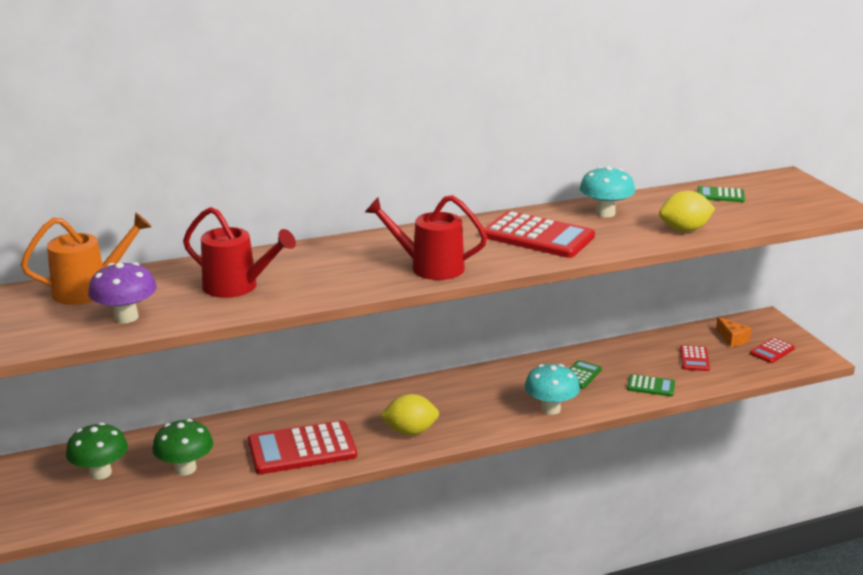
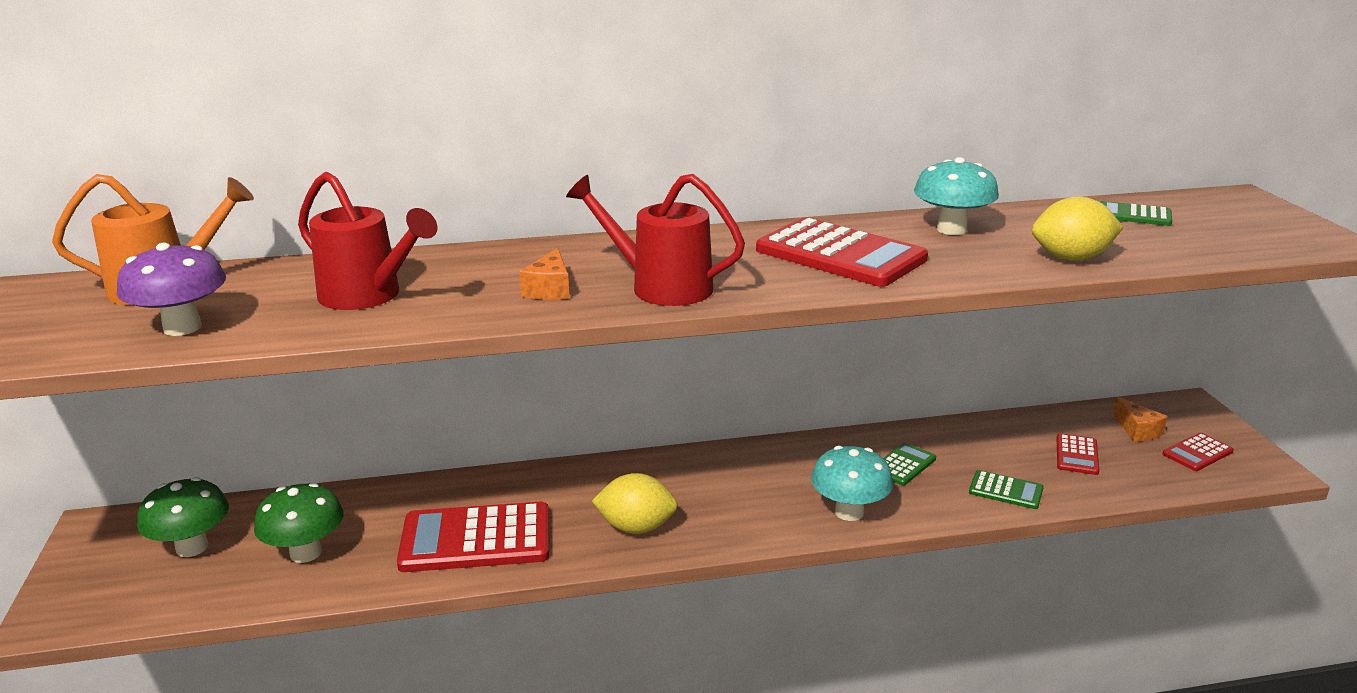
camera: 10 degrees right, 0 degrees up
(357, 274) = (549, 289): none -> orange cheese

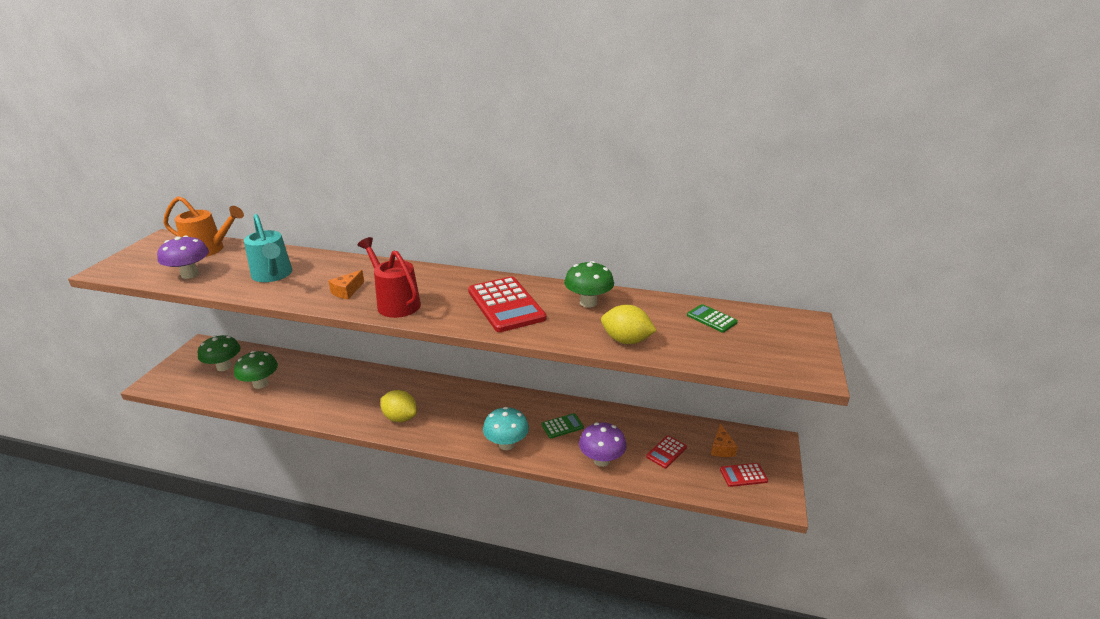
camera: 25 degrees right, 5 degrees up
(369, 296) = (273, 275): red watering can -> turquoise watering can
(476, 539) = (329, 400): red calculator -> none
(951, 229) = (588, 302): turquoise mushroom -> green mushroom
(1005, 490) = (601, 460): green calculator -> purple mushroom

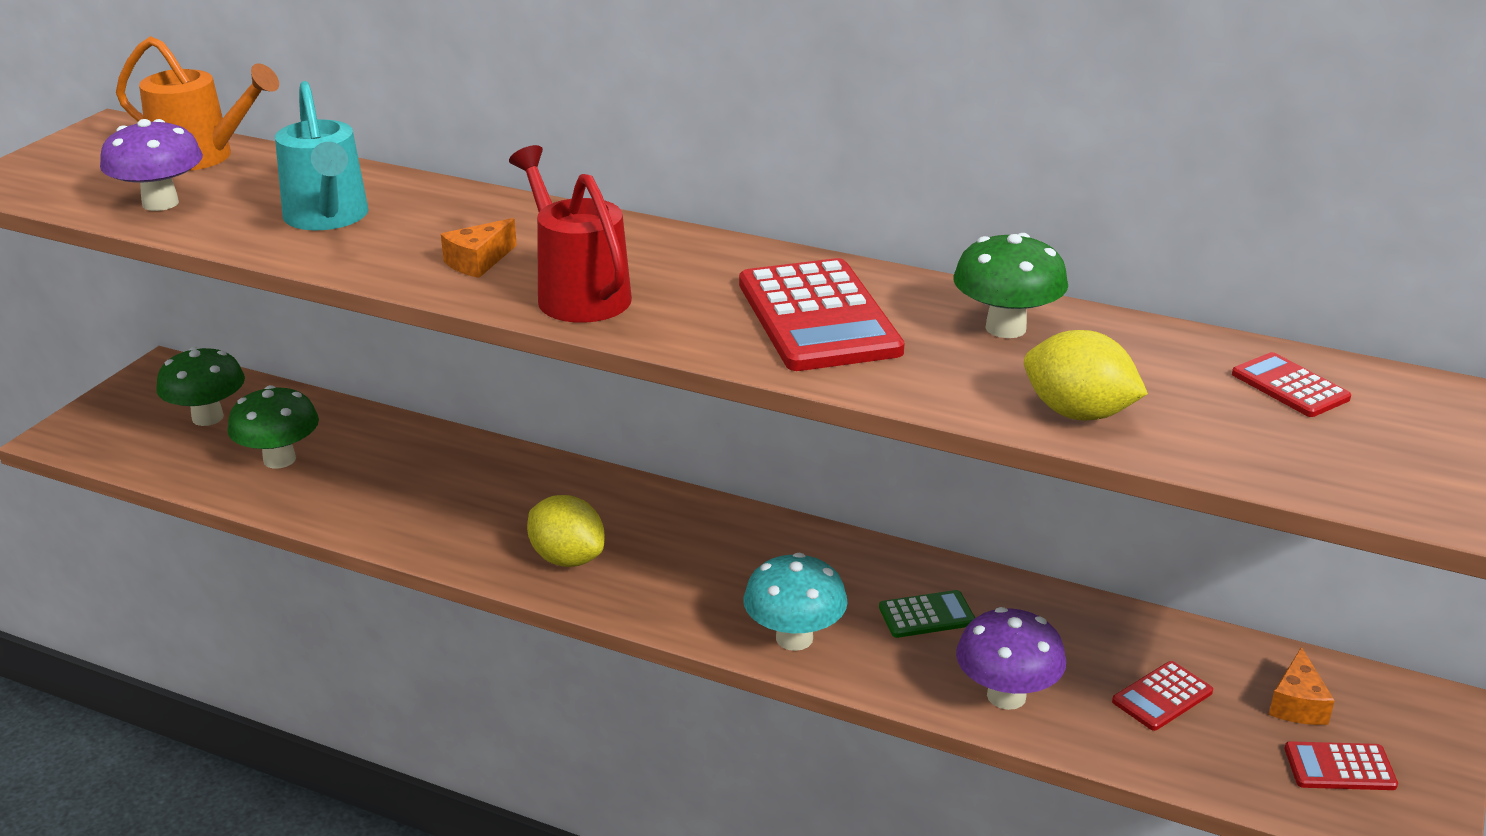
camera: 10 degrees right, 0 degrees up
(711, 319) = (1290, 386): green calculator -> red calculator

